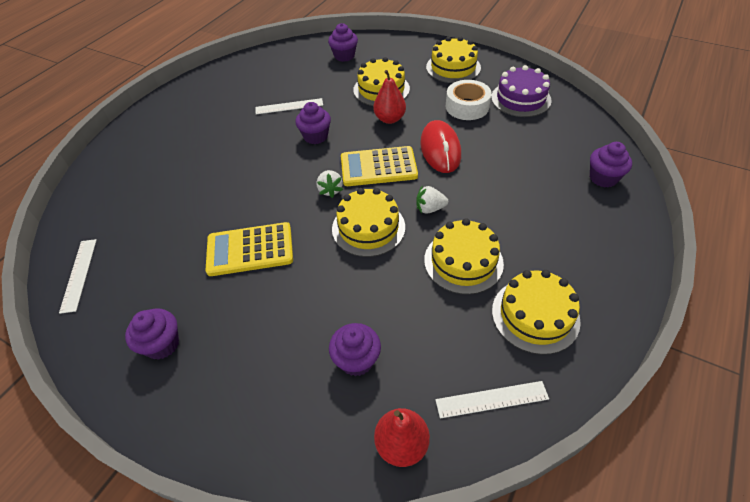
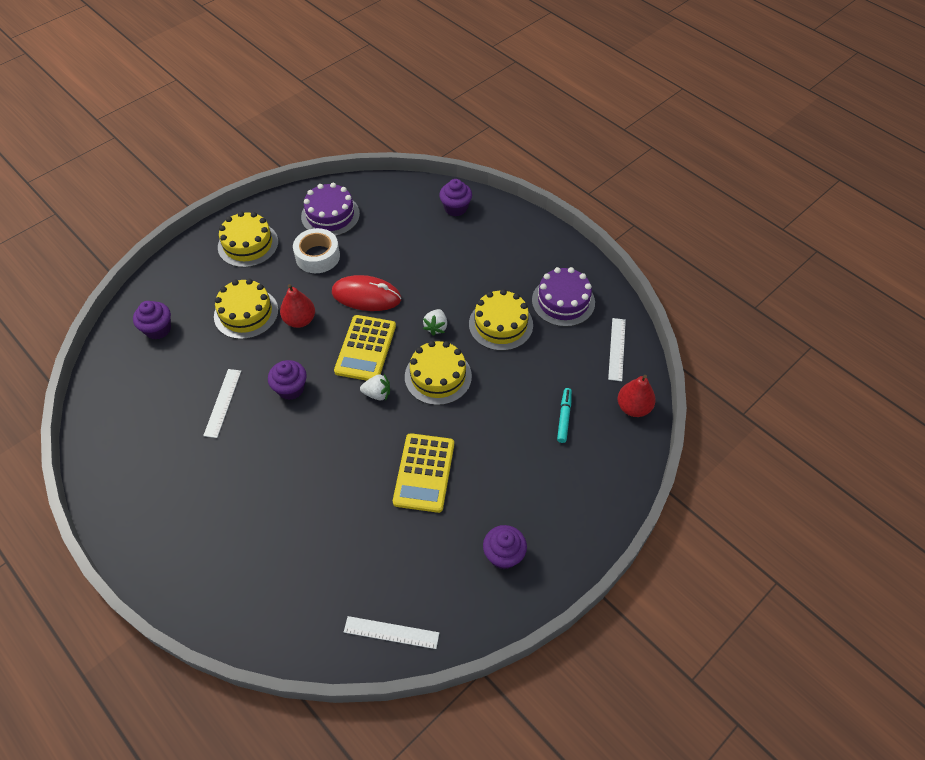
camera: 75 degrees left, 5 degrees up
(356, 360) = (564, 417): purple cupcake -> turquoise marker
(535, 315) = (563, 301): yellow cake -> purple cake

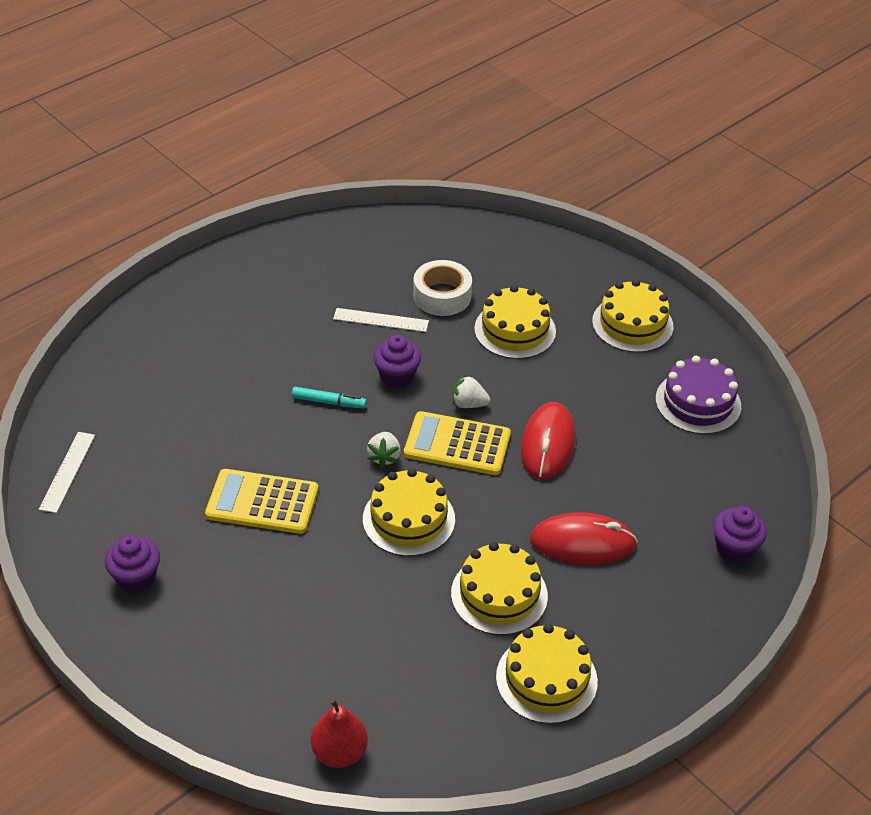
camera: 90 degrees right, 10 degrees down
(158, 329) = (489, 259): purple cupcake -> none
(300, 320) = (504, 379): red pear -> none
(317, 256) = (617, 392): white tape -> white tape (442, 296)
(436, 327) = (493, 519): white strawberry -> white strawberry (469, 404)
(455, 280) = (583, 543): none -> red mouse
(563, 301) = (546, 679): purple cake -> yellow cake
(564, 417) = (330, 660): turquoise marker -> turquoise marker (329, 402)
(617, 349) = (451, 744): white ruler -> none

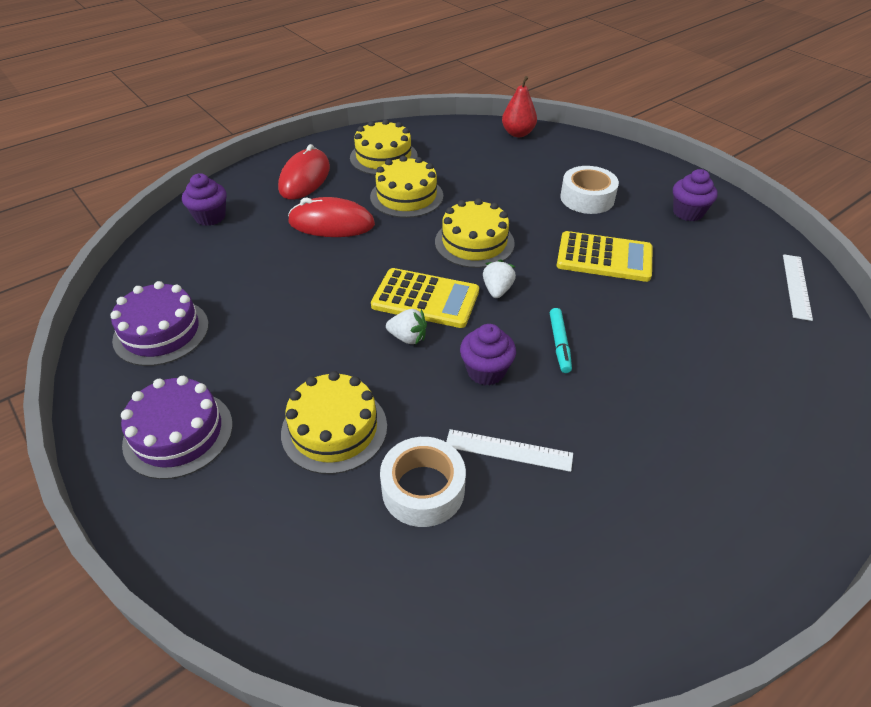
camera: 175 degrees left, 0 degrees up
(260, 600) = (587, 198): none -> white tape
(329, 402) = (559, 344): turquoise marker -> turquoise marker turned 105 degrees counterclockwise
(548, 444) = (336, 297): red mouse -> red mouse (305, 178)
(632, 324) = (178, 433): yellow cake -> purple cake

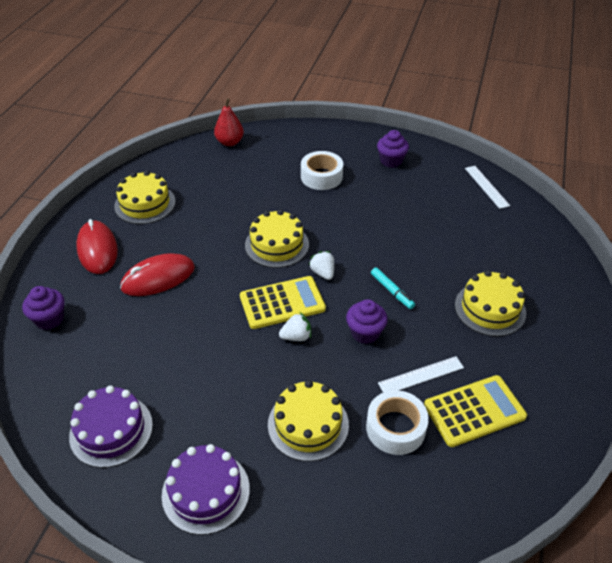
camera: 35 degrees left, 0 degrees up
(406, 196) = (194, 230): yellow cake -> yellow cake (490, 309)
(604, 258) = (368, 217): yellow calculator -> yellow calculator (474, 411)

